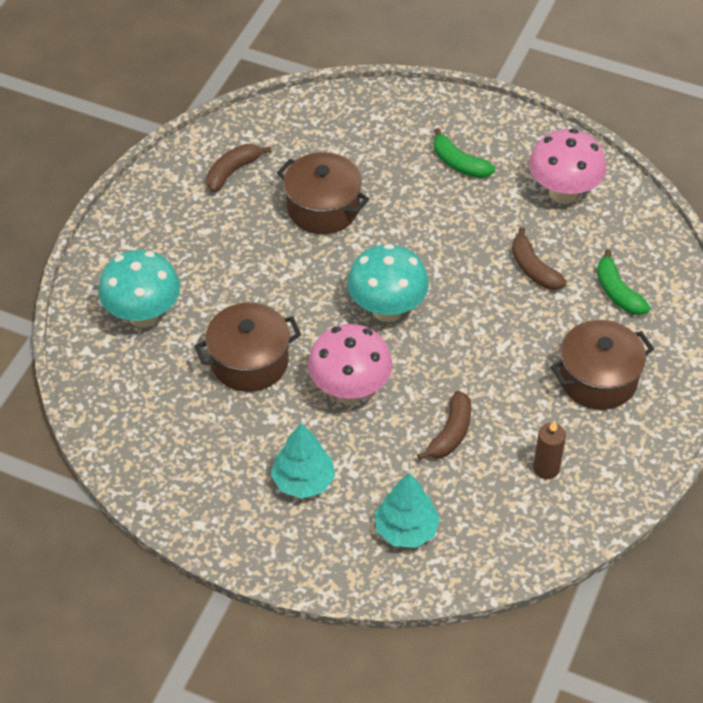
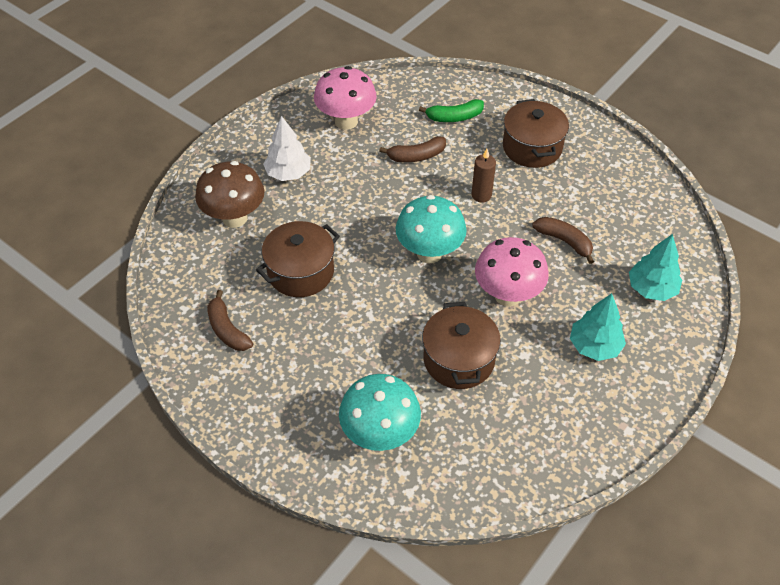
camera: 75 degrees left, 0 degrees up
(377, 138) = (234, 218): none -> brown mushroom
(459, 163) = (288, 173): green banana -> white tree
(546, 468) = (607, 195): brown candle -> brown candle (481, 195)

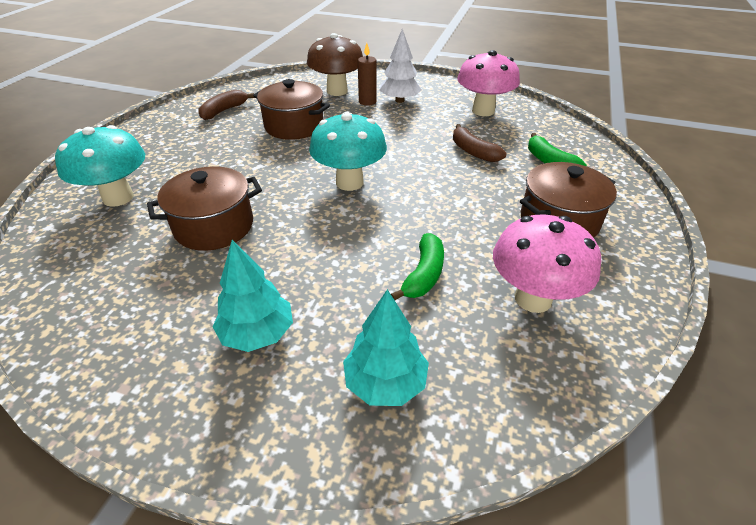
camera: 70 degrees right, 10 degrees down
(481, 195) = (452, 199): brown candle -> brown candle (367, 102)
(507, 295) = (314, 243): pink mushroom -> pink mushroom (533, 298)
(564, 241) = (424, 275): brown banana -> green banana

